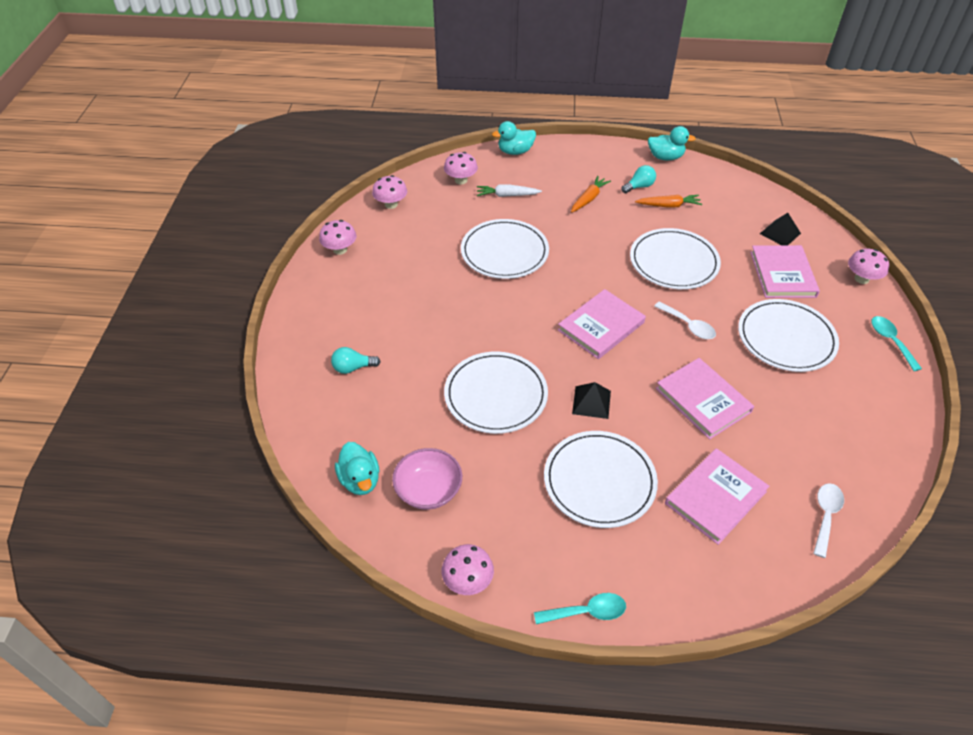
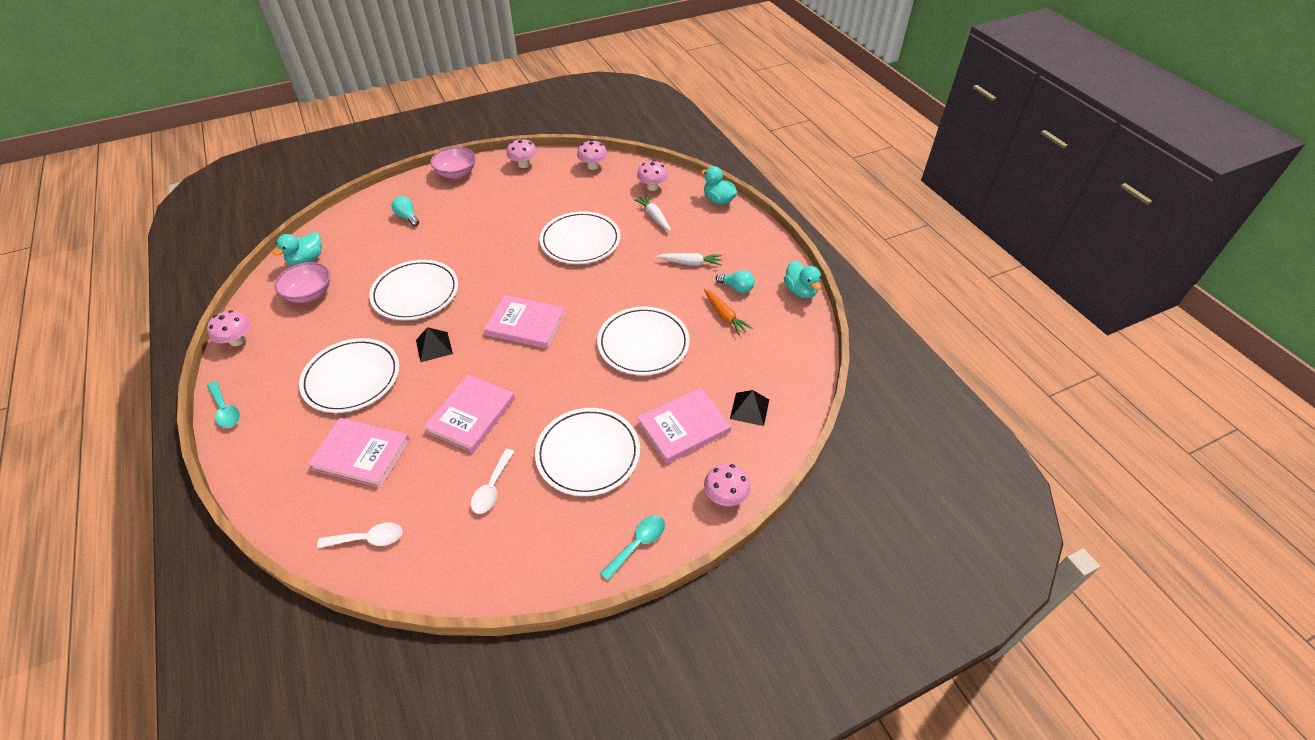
camera: 60 degrees right, 0 degrees up
(304, 305) = (456, 173): none -> pink bowl
(589, 199) = (690, 263): orange carrot -> white carrot
(688, 325) = (561, 378): white spoon -> white spoon (492, 488)

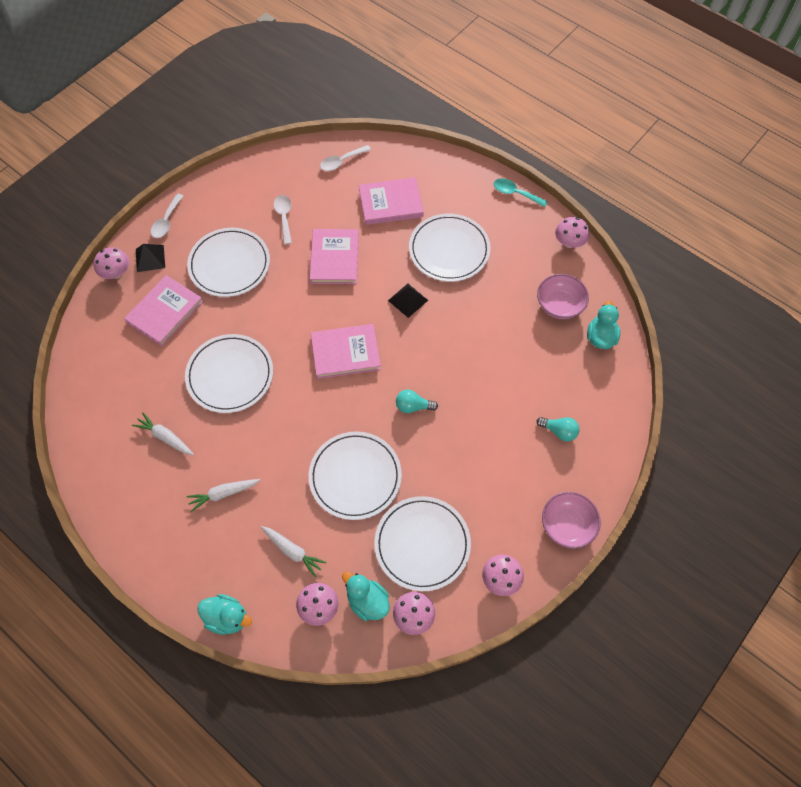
camera: 155 degrees right, 15 degrees up
(415, 293) = (468, 344): white plate -> white plate (422, 544)
(638, 544) = (166, 221): turquoise spoon -> white spoon
(724, 316) = (165, 437): orange carrot -> white carrot
(736, 288) = (163, 479): turquoise light bulb -> turquoise light bulb (413, 406)
(749, 409) = (116, 348): black pyramid -> black pyramid (150, 258)
(800, 291) = (96, 502): turquoise duck -> turquoise duck (367, 601)

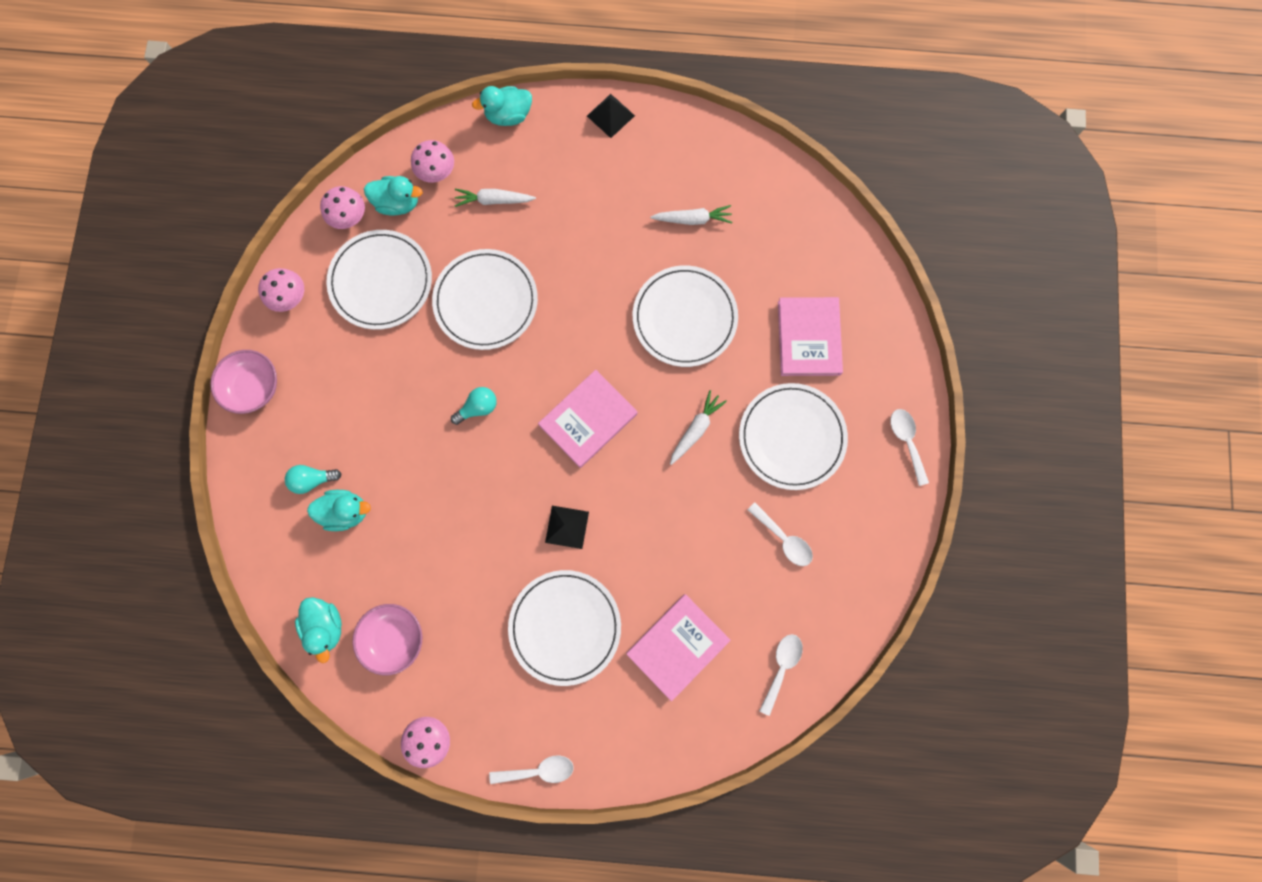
camera: 145 degrees right, 15 degrees up
(116, 273) = (899, 345): pink mushroom -> none
(150, 258) = (881, 386): black pyramid -> black pyramid (610, 115)
(223, 494) = (595, 207): white carrot -> white carrot (696, 429)
(334, 258) = (685, 524): pink book -> none
(515, 193) = (538, 770): turquoise spoon -> white spoon
(547, 396) = (346, 511): none -> turquoise duck

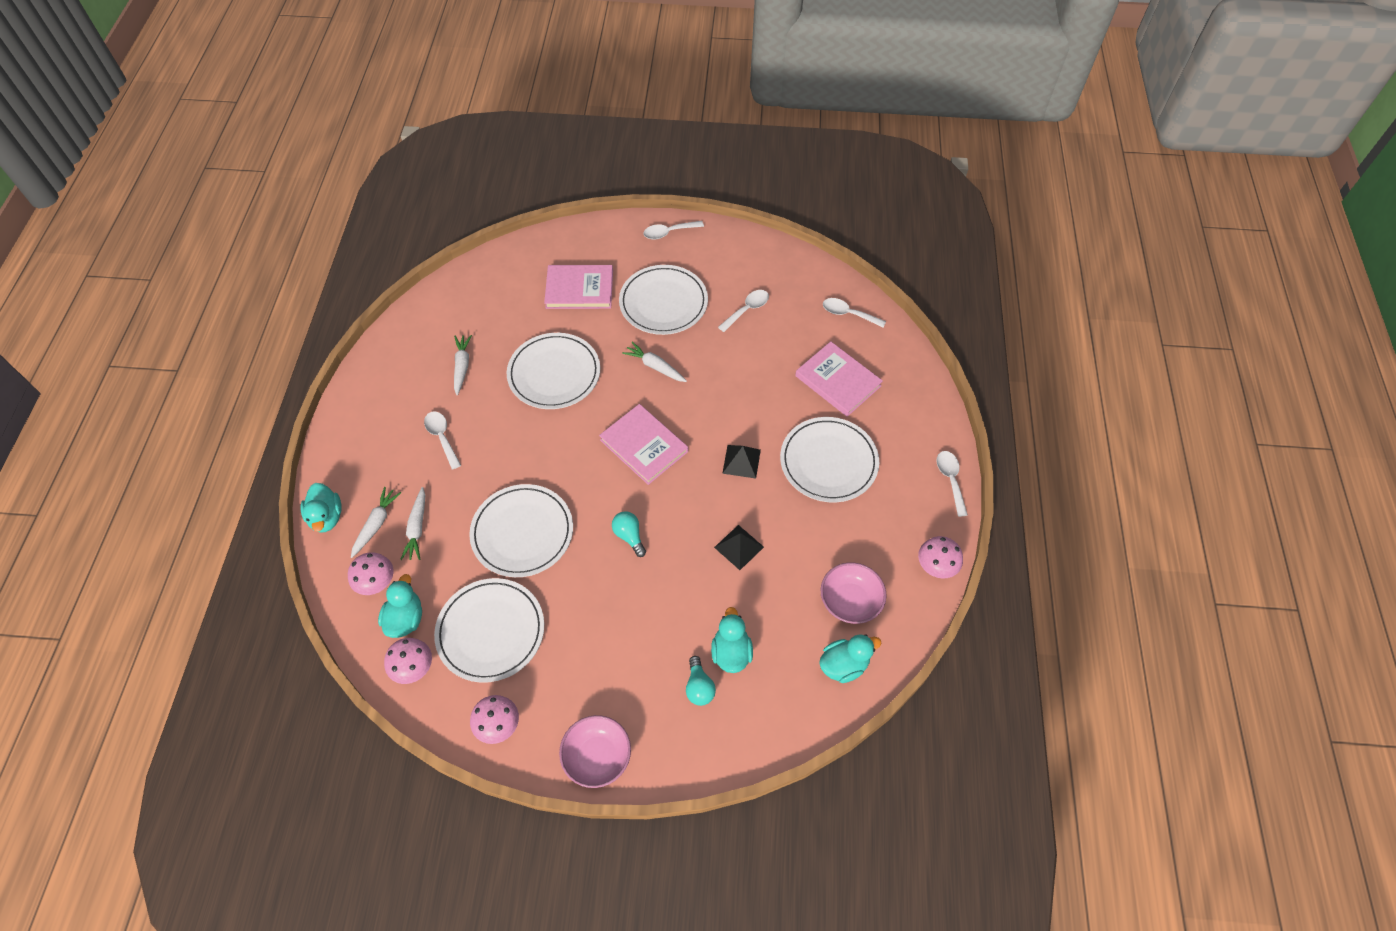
camera: 90 degrees left, 20 degrees down
(499, 162) = (376, 524): none -> white carrot
(600, 210) = (442, 437): none -> white spoon
(610, 115) = (346, 429): black pyramid -> black pyramid (739, 547)

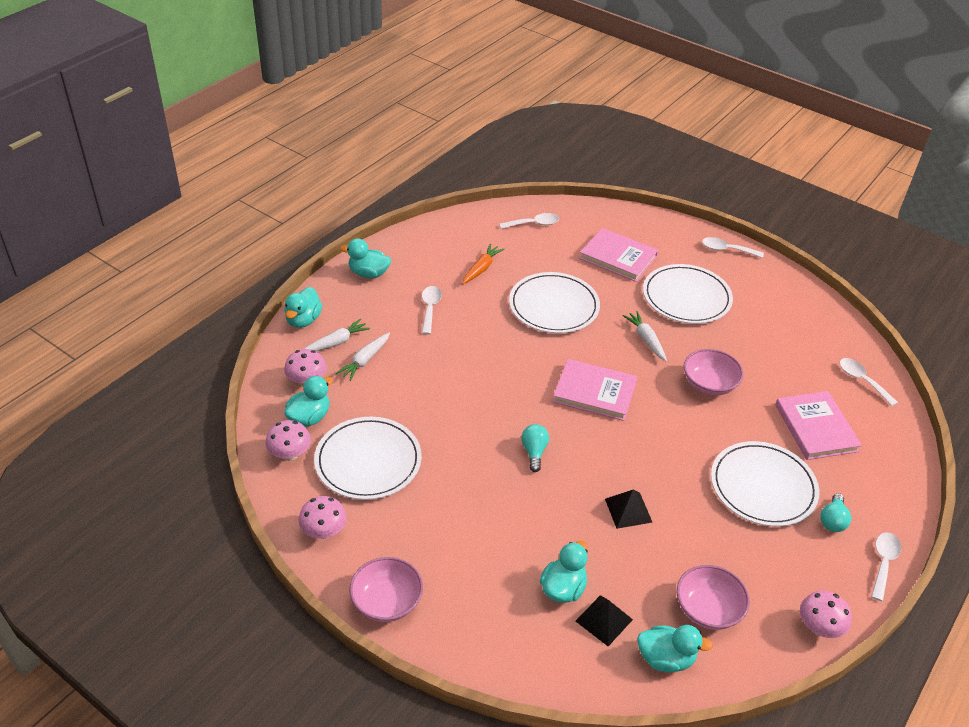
camera: 30 degrees right, 15 degrees down
(356, 429) = (368, 273): none -> turquoise duck
(462, 366) = (481, 268): white carrot -> orange carrot
(522, 532) = (445, 404): white plate -> none
(644, 446) = (594, 392): pink book -> pink book turned 60 degrees counterclockwise
(699, 687) = (514, 599): turquoise light bulb -> turquoise light bulb (832, 520)
(732, 384) = (709, 384): none -> pink bowl
(741, 461) = (677, 446): black pyramid -> black pyramid (604, 620)
(747, 310) = (761, 335): white spoon -> white spoon (533, 224)

